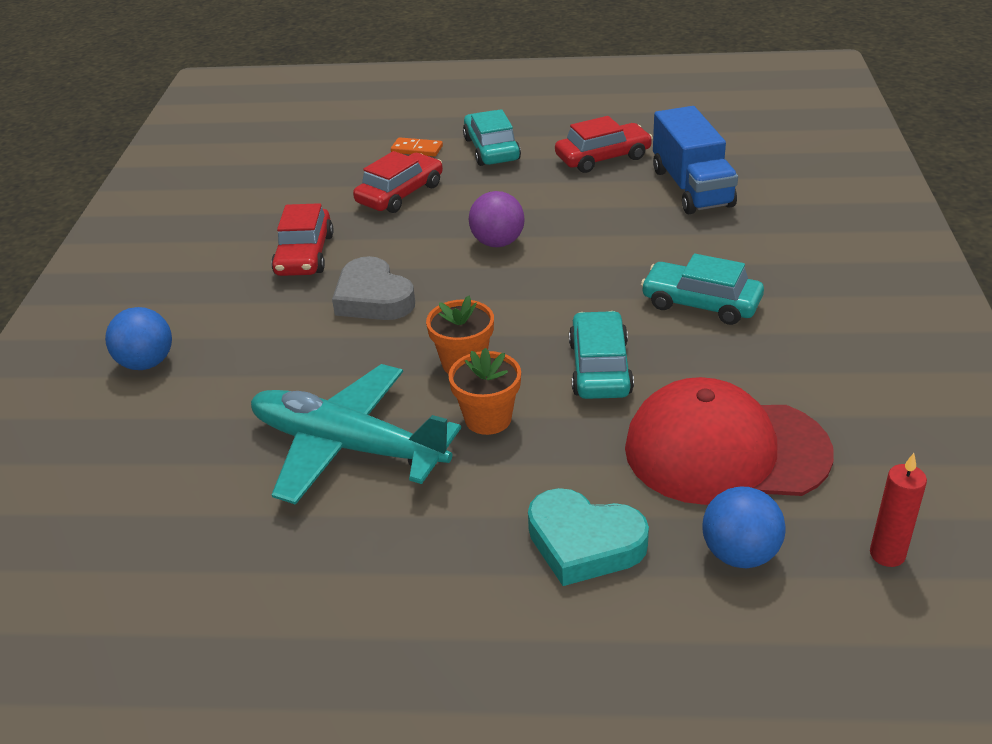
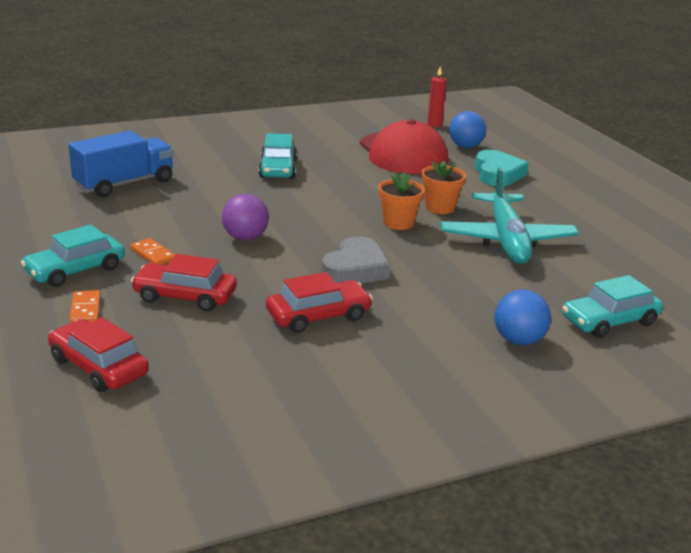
camera: 120 degrees left, 10 degrees down
(496, 187) = (152, 254): none -> orange domino
(600, 368) = (366, 186): turquoise car -> turquoise car (609, 321)
(603, 157) = (81, 219): red car -> red car (98, 367)

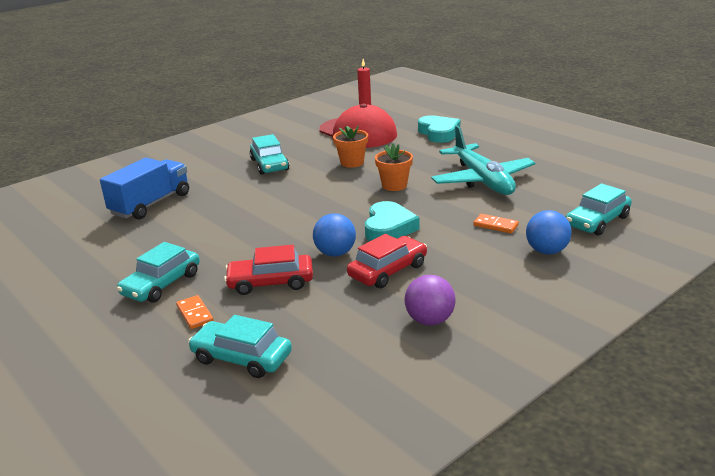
camera: 15 degrees left, 0 degrees up
(98, 367) = (242, 358): red car -> turquoise car
(152, 254) = (218, 255): orange domino -> orange domino (495, 225)
(245, 238) = (284, 224): purple ball -> purple ball (429, 320)
(355, 269) = (388, 228): grey heart -> turquoise heart
(440, 207) = (416, 167): orange flower pot -> orange flower pot (352, 162)
(465, 146) = (400, 118): blue ball -> blue ball (335, 253)

